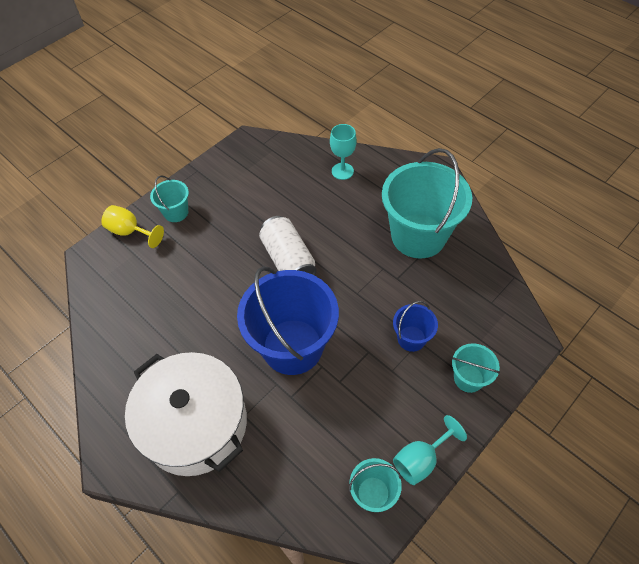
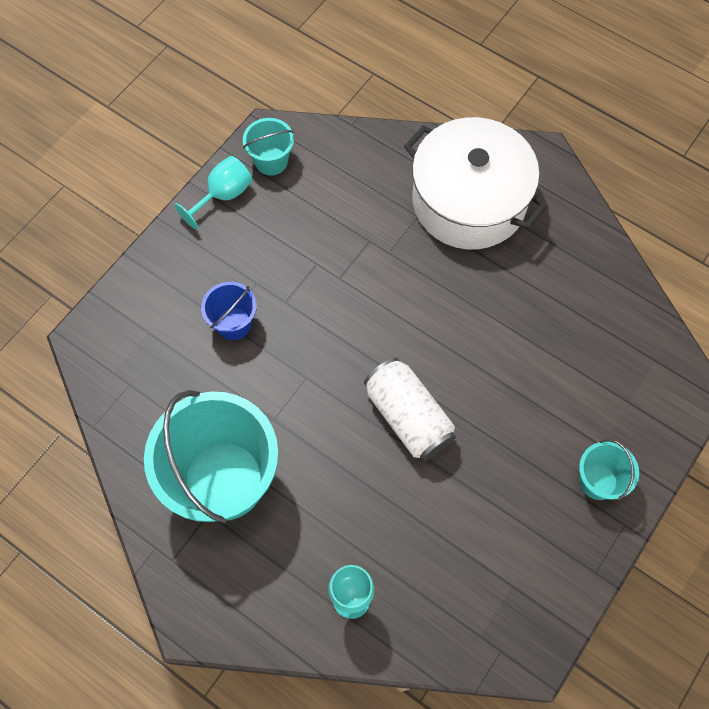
camera: 170 degrees right, 10 degrees up
(130, 232) = (652, 438): yellow goblet -> none
(292, 346) = (379, 297): blue bucket -> none
(468, 378) = (166, 283): turquoise bucket -> none

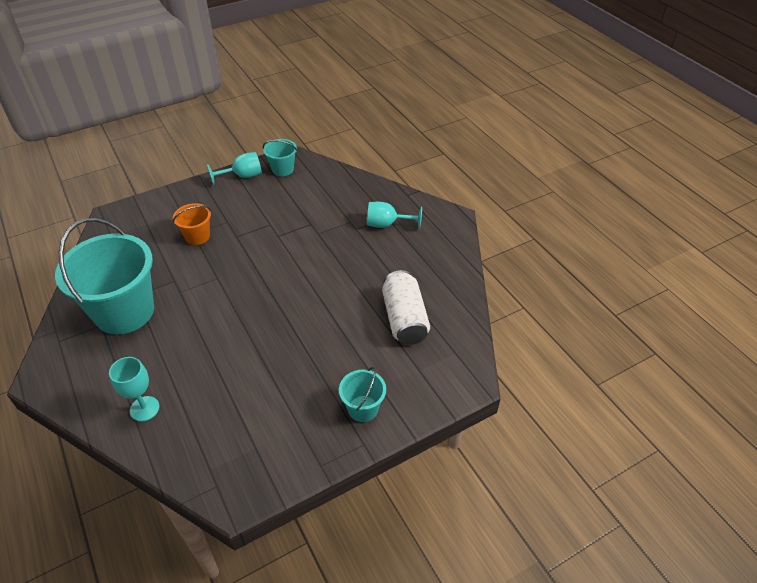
camera: 25 degrees right, 20 degrees down
(233, 323) = (197, 236): blue bucket -> orange bucket
(408, 417) = (262, 321): white can -> white can (404, 319)
(469, 201) = (387, 224): white pot -> turquoise goblet

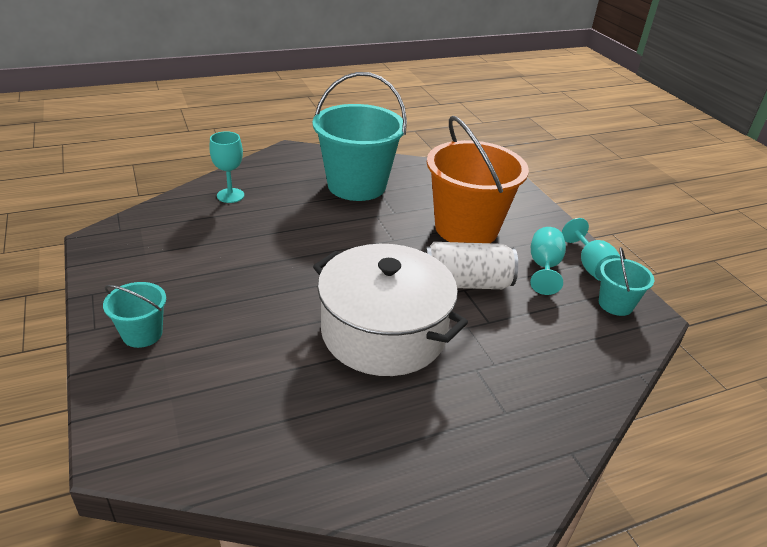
camera: 95 degrees right, 10 degrees down
(197, 236) = (466, 228): orange bucket -> orange bucket, size x2.14
(331, 272) = (383, 332): none -> white pot
(387, 224) = (486, 410): turquoise goblet -> turquoise goblet (544, 267)
(404, 319) = (270, 397): white can -> white can (466, 283)

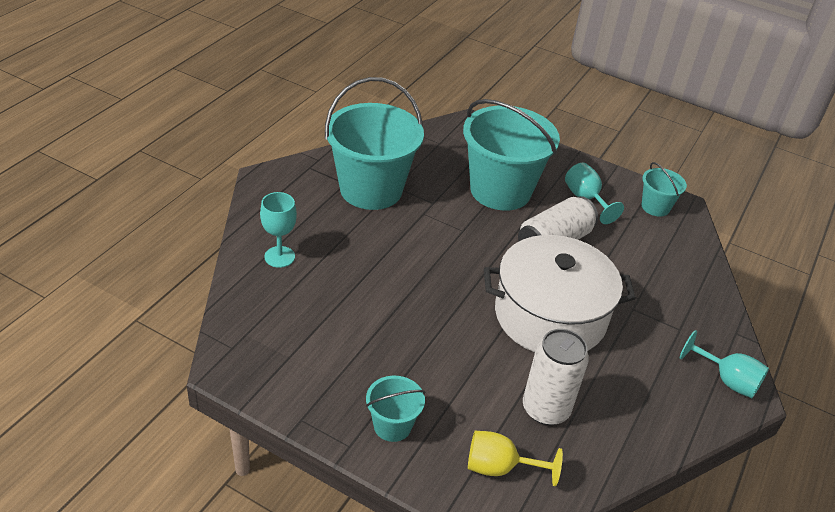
camera: 40 degrees left, 5 degrees up
(173, 414) = (500, 468): none -> yellow goblet
(277, 397) = (545, 409): none -> white can
(466, 228) = (500, 190): orange bucket -> turquoise bucket
(591, 266) = (612, 182): turquoise goblet -> turquoise goblet (727, 380)

